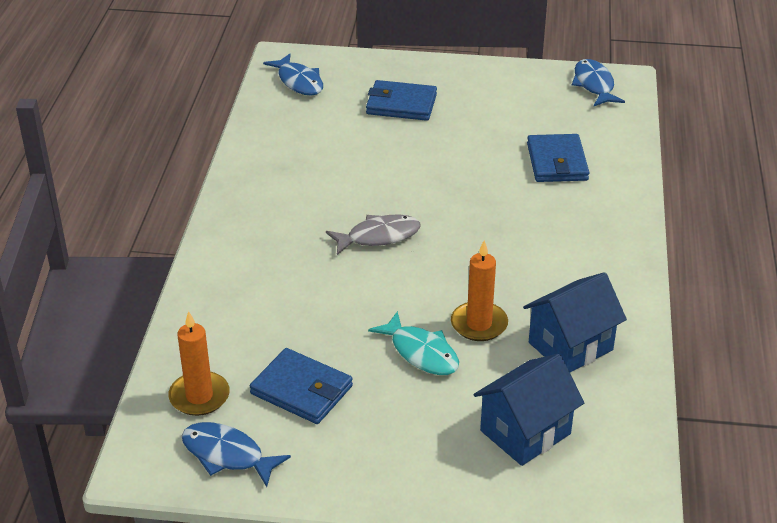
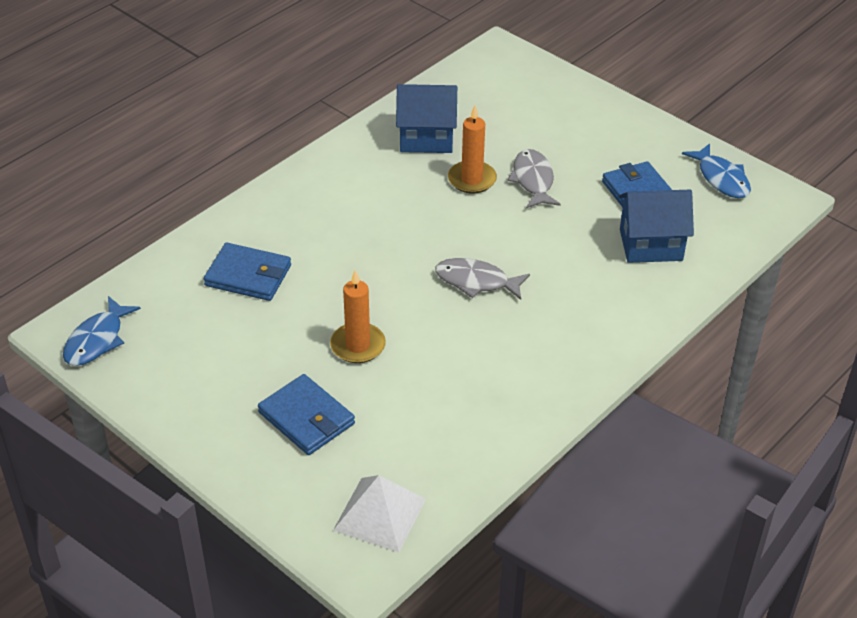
camera: 145 degrees left, 5 degrees up
(199, 396) = (717, 223): orange candle -> orange candle (358, 345)
(299, 82) = (379, 514): blue fish -> white pyramid
(421, 352) = (533, 180): turquoise fish -> grey fish
(525, 432) = (515, 108): blue house -> blue house (651, 245)
(557, 162) = (248, 275): blue wallet -> blue wallet turned 75 degrees clockwise

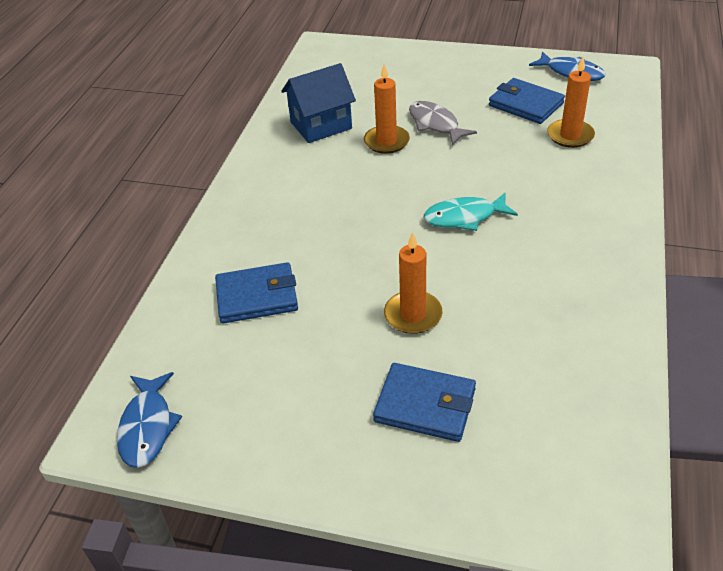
camera: 25 degrees left, 0 degrees up
(379, 514) = (578, 467): white pyramid -> none
(476, 281) = (464, 217): grey fish -> turquoise fish
(651, 245) = (570, 135): blue house -> orange candle

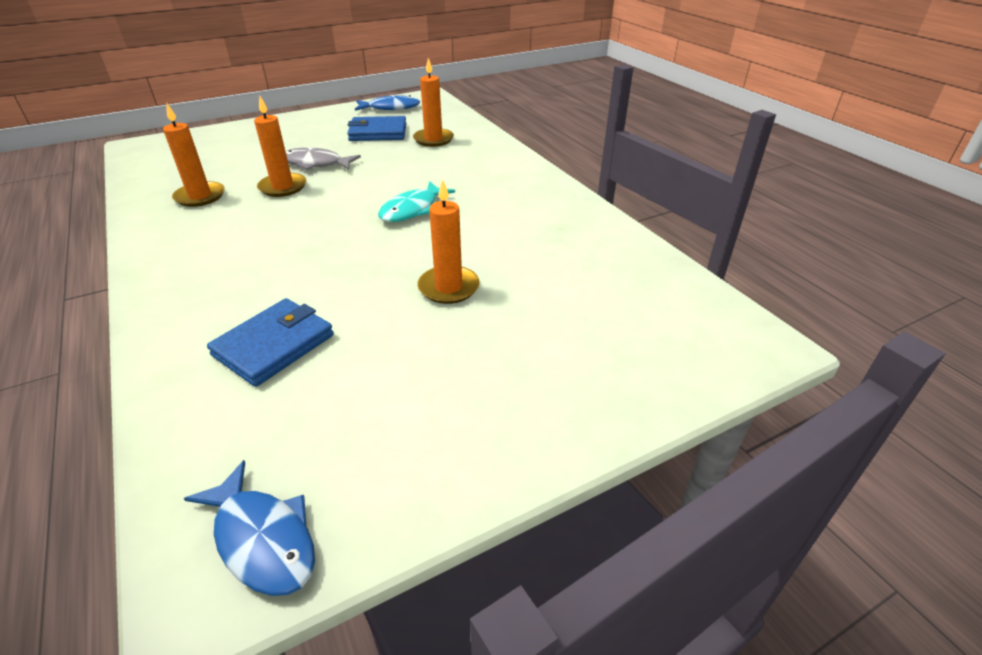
camera: 45 degrees left, 5 degrees down
(321, 125) = (200, 196): blue house -> orange candle
(425, 405) = (537, 343): blue wallet -> none

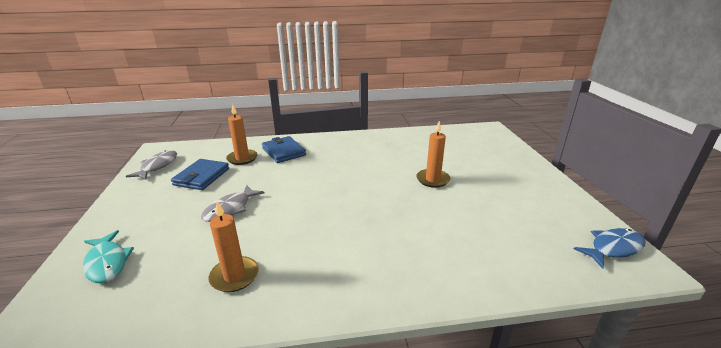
camera: 70 degrees left, 10 degrees down
(274, 345) = (474, 240): blue wallet -> blue wallet (284, 152)
(283, 187) = (259, 227): orange candle -> none
(390, 108) = (157, 166): blue fish -> grey fish
(412, 209) = (340, 179): turquoise fish -> turquoise fish (107, 263)

